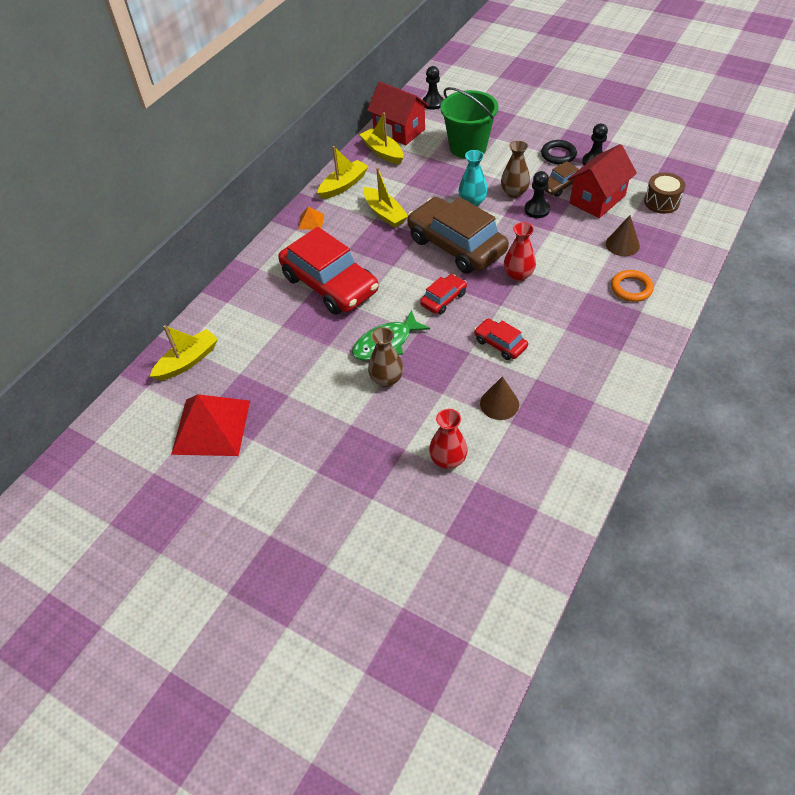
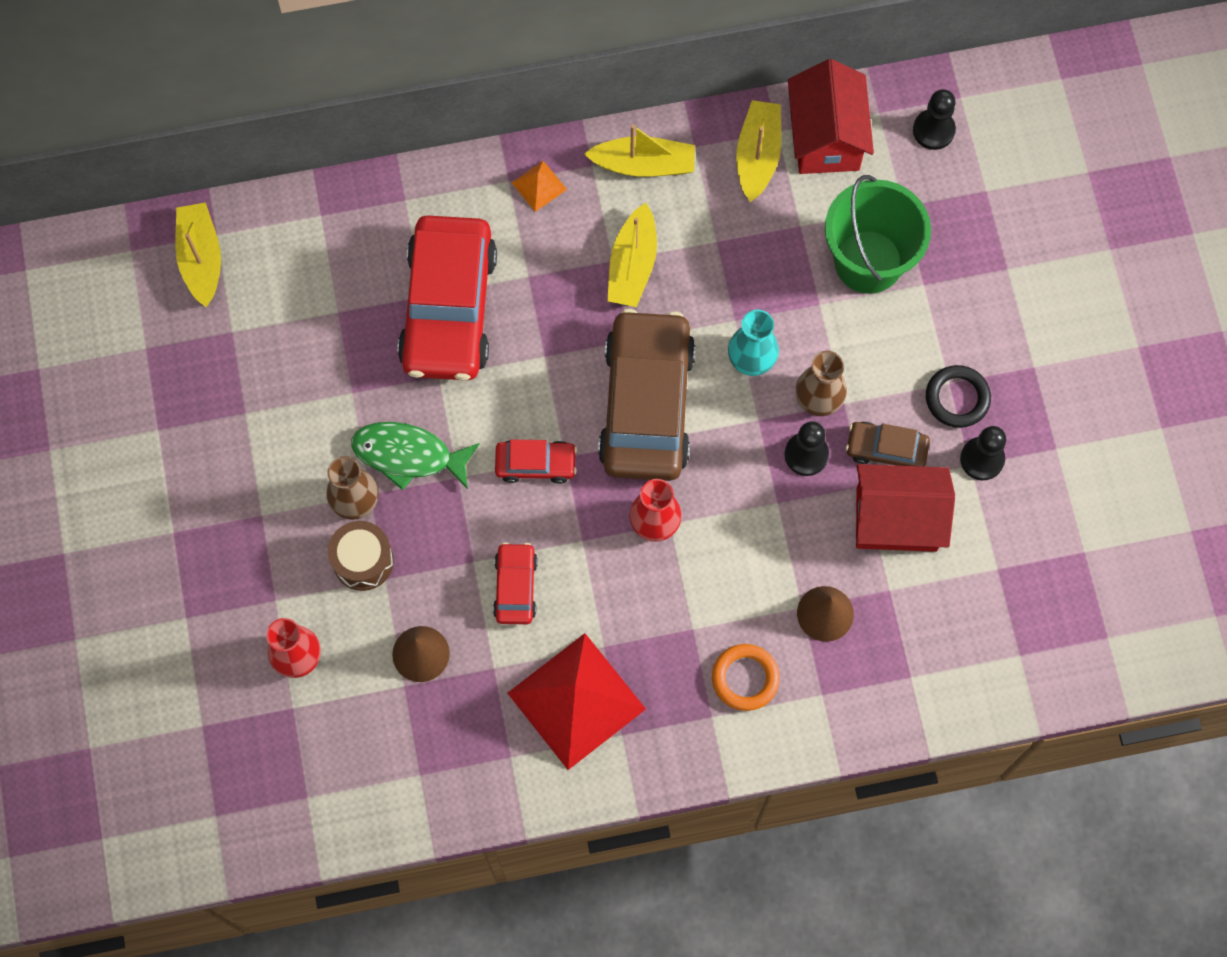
camera: 45 degrees right, 20 degrees up
(188, 361) = (201, 259): yellow boat -> yellow boat turned 105 degrees counterclockwise
(211, 427) = (138, 371): red pyramid -> red pyramid (576, 701)
(661, 202) = (964, 609): brown drum -> brown drum (363, 561)

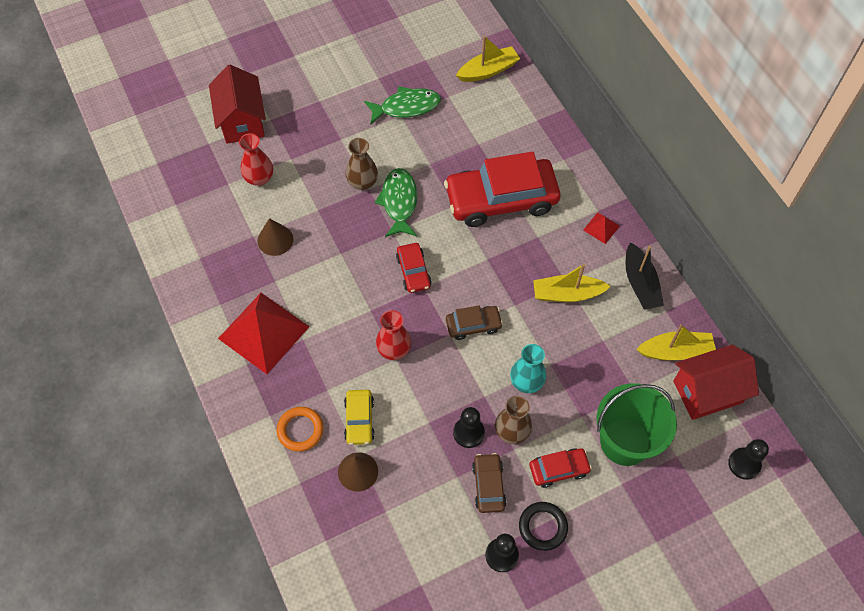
camera: 75 degrees right, 10 degrees down
(232, 400) = (406, 107): none -> green fish
(363, 561) = (326, 196): brown drum -> none
(515, 587) = (330, 280): red car -> red car (559, 469)
(539, 186) = (601, 228): orange pyramid -> red pyramid
(643, 164) = (640, 283): yellow boat -> black boat
(646, 404) = (473, 325): brown car -> brown car, size x0.46
(750, 594) = (359, 420): none -> yellow car
(896, 519) = (439, 504): red house -> red house (242, 121)

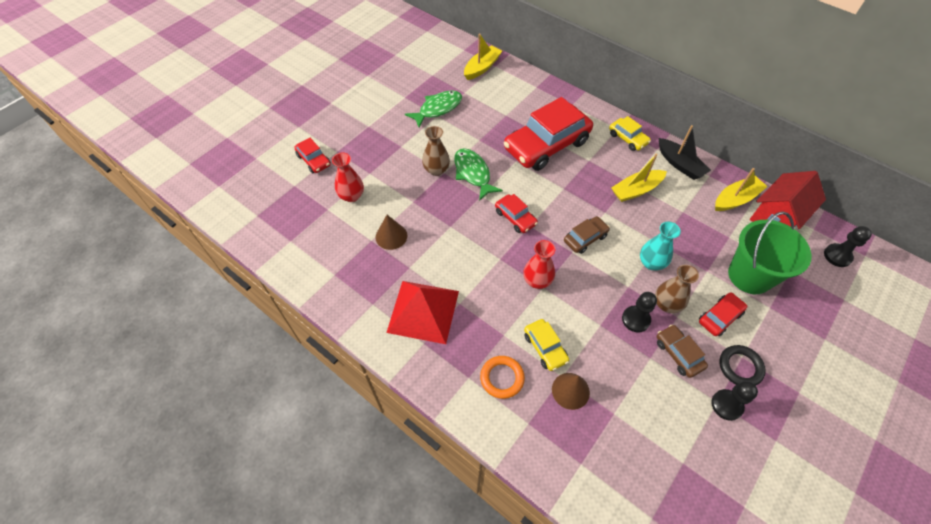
camera: 25 degrees left, 5 degrees down
(242, 121) = (314, 160): red house -> red car
(601, 228) = (628, 138): red pyramid -> yellow car

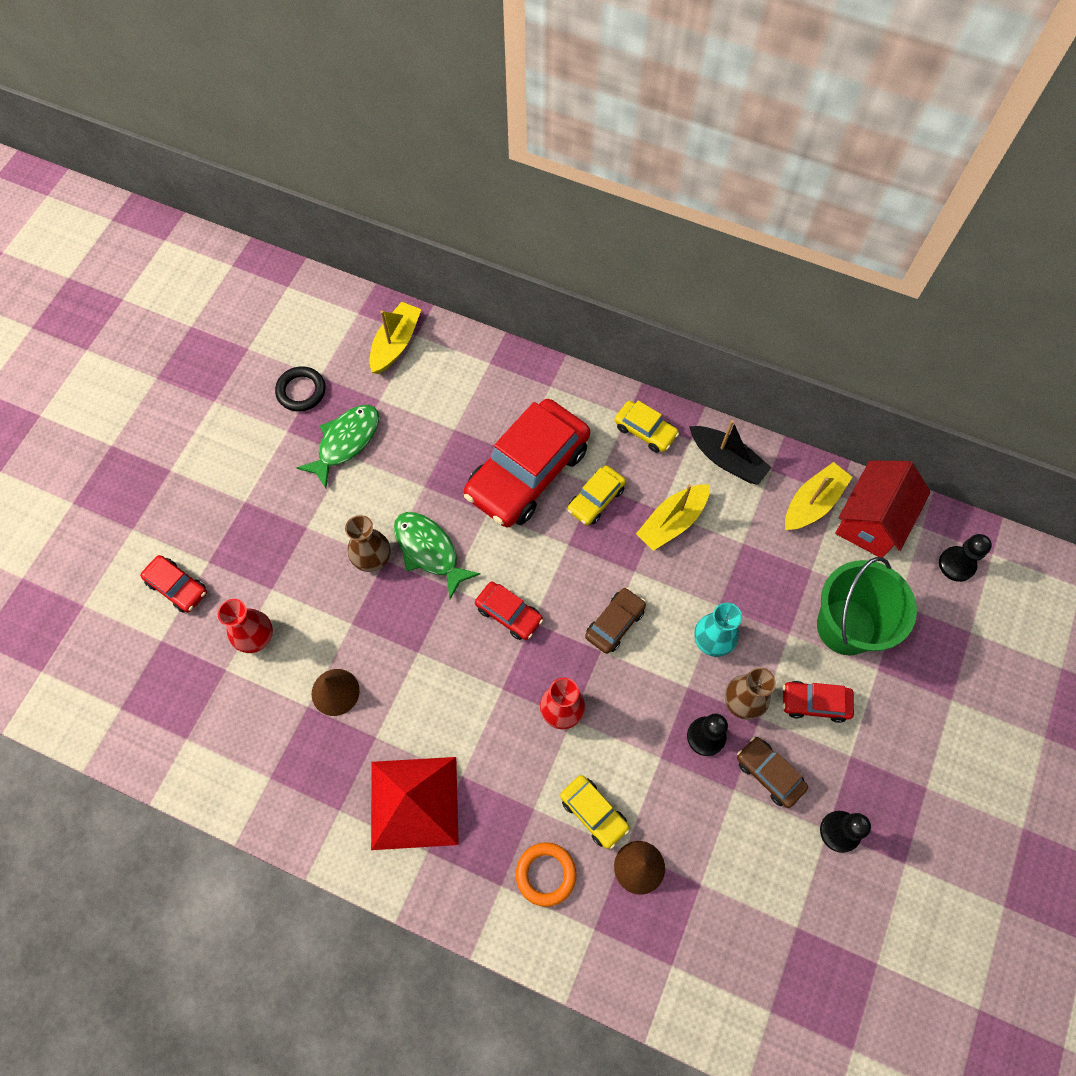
camera: 15 degrees left, 10 degrees up
(587, 168) = (596, 499): none -> yellow car
(719, 317) = (815, 703): red car -> red car turned 120 degrees counterclockwise
(740, 367) = (850, 771): black ring -> black ring (301, 391)

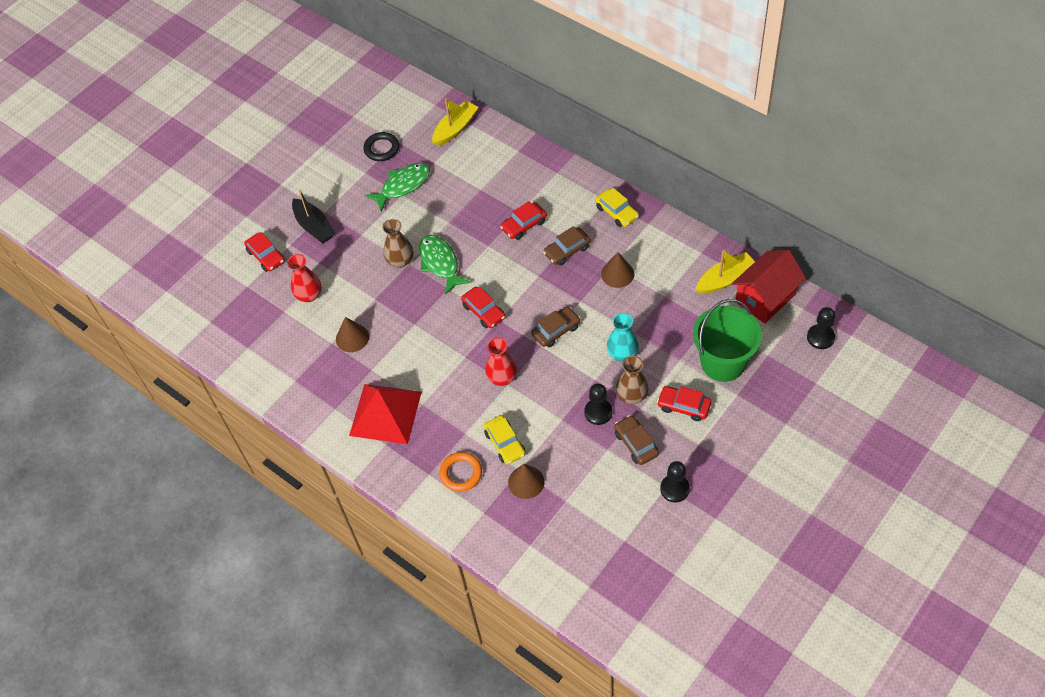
camera: 20 degrees right, 10 degrees down
(527, 472) = (524, 225): red car -> red car, size x0.46
(596, 499) = (567, 250): yellow car -> brown car
(672, 522) = (617, 274): yellow boat -> brown cone
(727, 460) = (670, 241): black boat -> black boat (314, 226)

